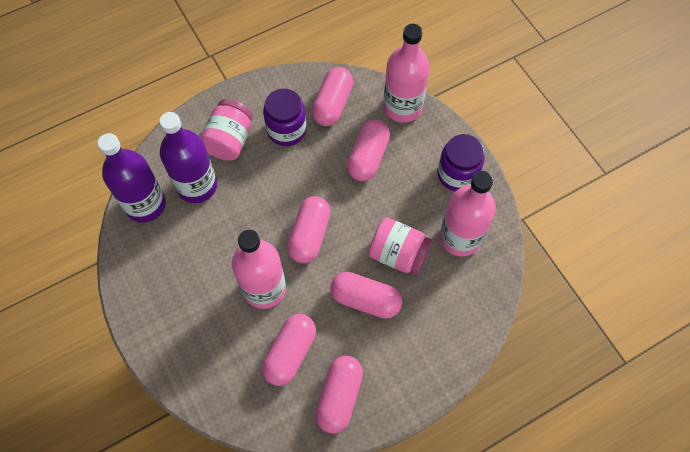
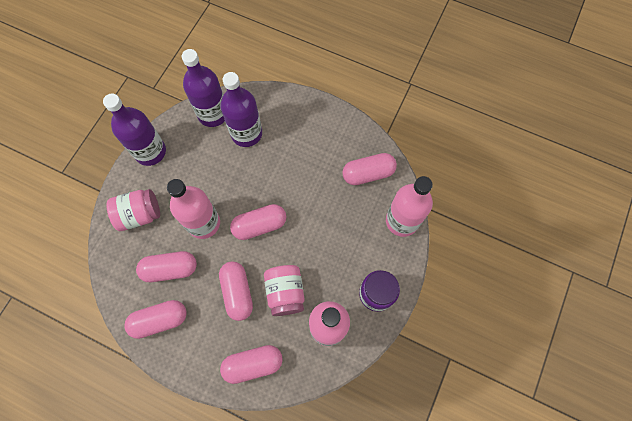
camera: 55 degrees right, 5 degrees up
(135, 295) = (150, 152): none -> purple bottle
(229, 140) = (292, 129): pink jar -> pink jar (139, 214)
(286, 130) = (326, 158): purple jar -> none
(368, 157) = (344, 224): pink capsule -> pink capsule (253, 364)

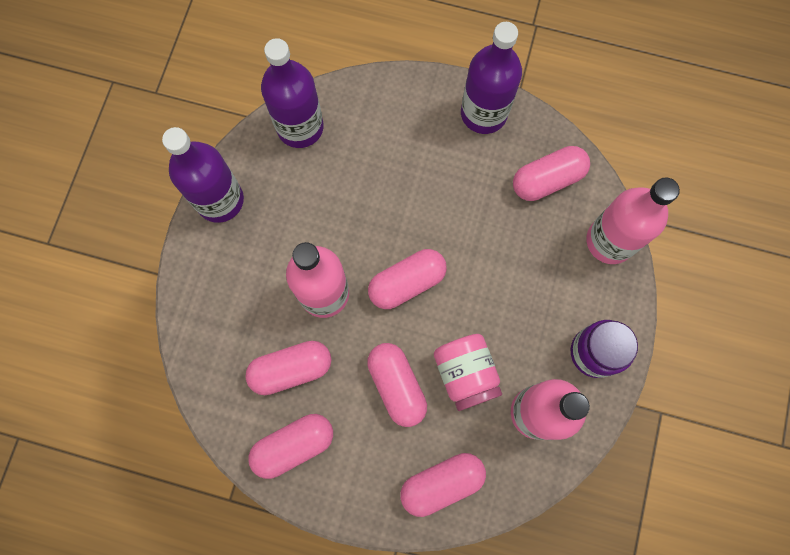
camera: 10 degrees left, 5 degrees up
(139, 214) = (227, 297): pink jar -> none
(246, 133) = (357, 149): purple bottle -> purple bottle (483, 113)

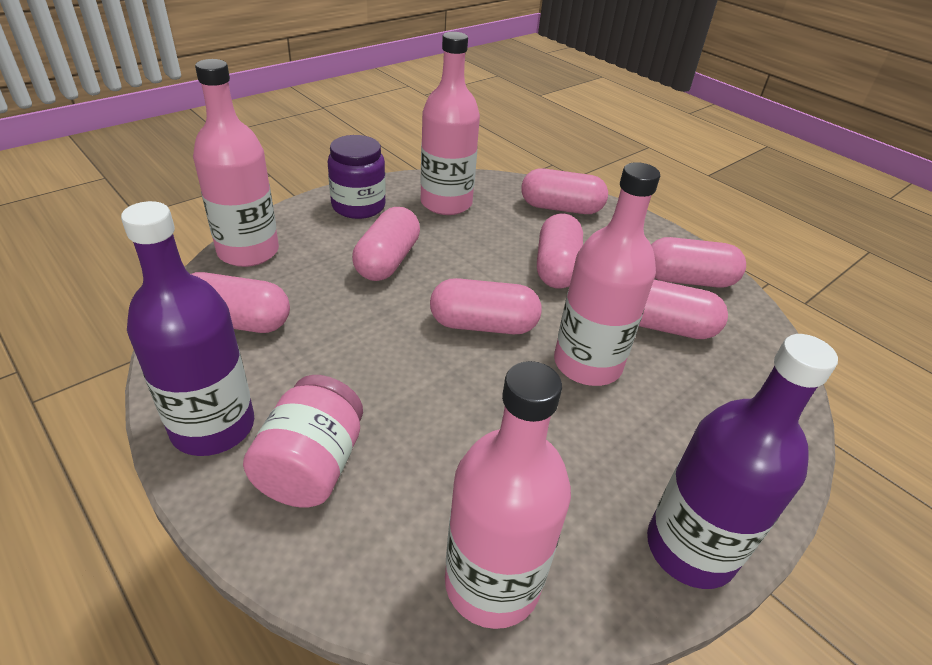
camera: 150 degrees left, 35 degrees down
(300, 127) = (492, 582): purple bottle -> pink bottle
(465, 374) = (484, 245): pink jar -> pink jar (311, 466)
(515, 301) = (387, 261): none -> pink capsule

